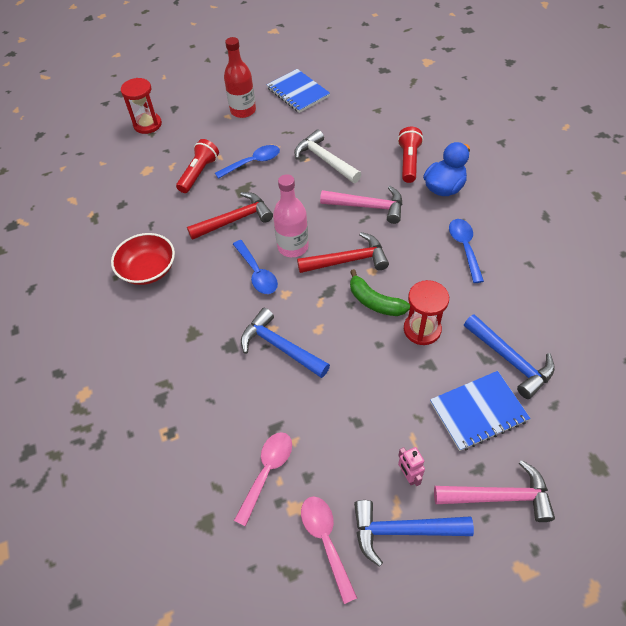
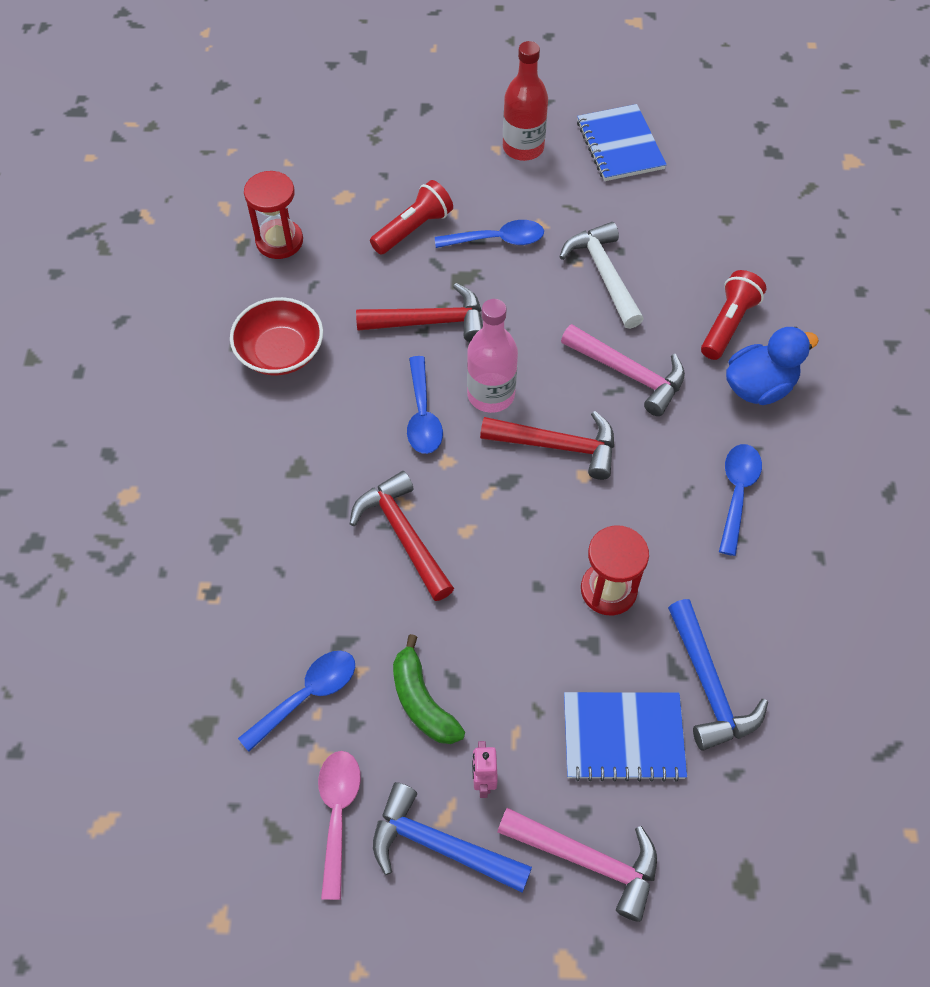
camera: 20 degrees right, 5 degrees up
(147, 124) = (376, 122): red hourglass -> red hourglass (279, 241)
(267, 472) = (307, 695): pink spoon -> blue spoon
(280, 346) = (403, 534): blue hammer -> red hammer
(375, 302) = (564, 523): green banana -> green banana (422, 701)

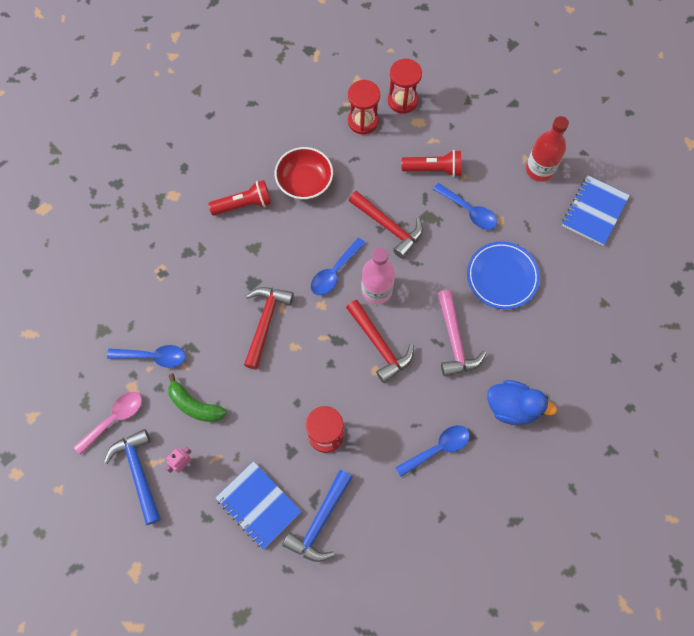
camera: 45 degrees right, 10 degrees up
(302, 189) = (402, 100): none -> red hourglass
(422, 701) = (195, 405): green banana -> green banana turned 75 degrees counterclockwise
(588, 860) = (188, 540): pink hammer -> none
(604, 274) = (502, 277): white hammer -> blue plate
(728, 324) = (535, 360): red flashlight -> red flashlight (244, 204)

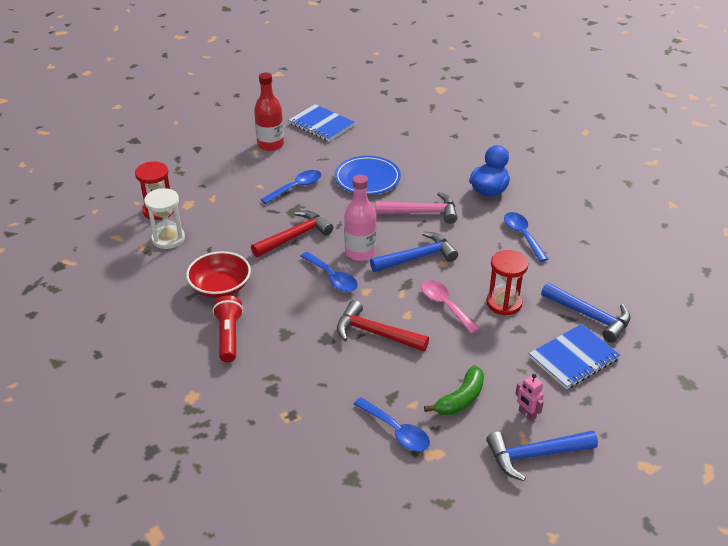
camera: 80 degrees left, 30 degrees down
(114, 419) = (468, 474): pink spoon -> pink spoon (445, 305)
(153, 356) = (396, 431): blue spoon -> blue spoon turned 120 degrees clockwise
(363, 121) = (168, 239): red hourglass -> white hourglass
(379, 345) = (417, 257): red hammer -> blue hammer
(433, 169) = (244, 201): red flashlight -> none

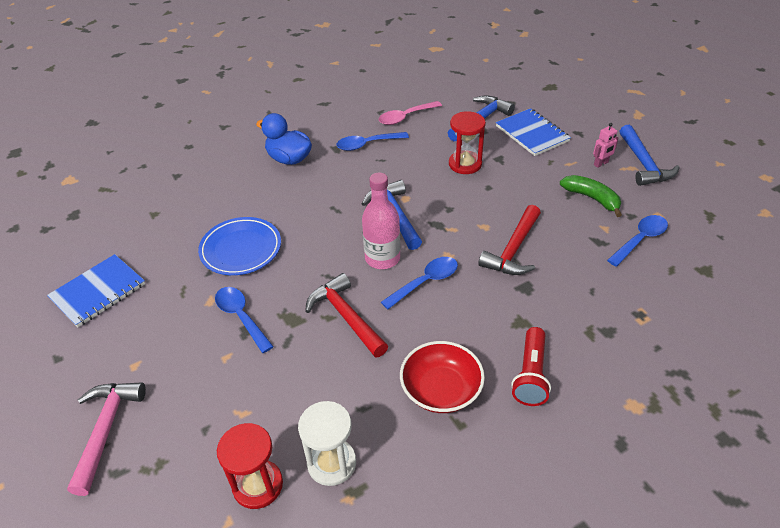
camera: 85 degrees left, 5 degrees up
(229, 336) = (530, 375): red flashlight -> red flashlight turned 75 degrees counterclockwise
(270, 145) = (126, 348): red bottle -> none
(422, 212) = (318, 208): pink hammer -> pink hammer (106, 430)
(445, 305) = (469, 200): pink spoon -> pink spoon (405, 117)

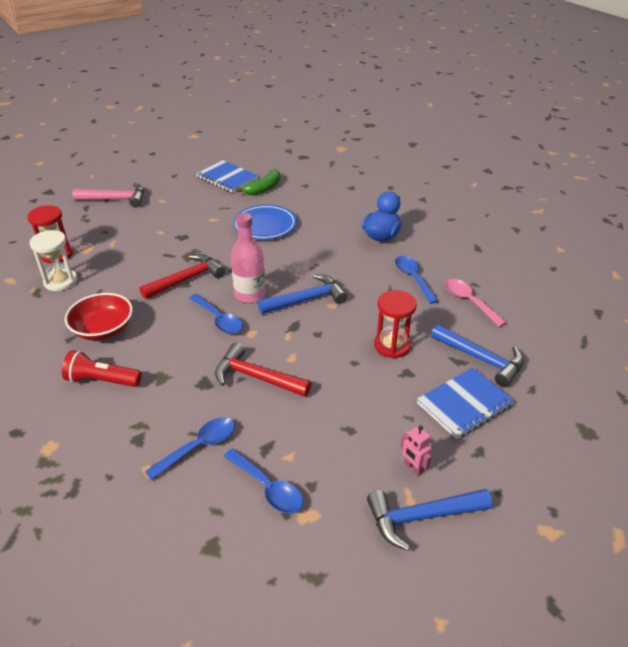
camera: 85 degrees right, 5 degrees down
(241, 317) = (195, 233): blue spoon -> blue spoon (199, 447)
(592, 198) = (341, 450): green banana -> green banana (263, 189)

